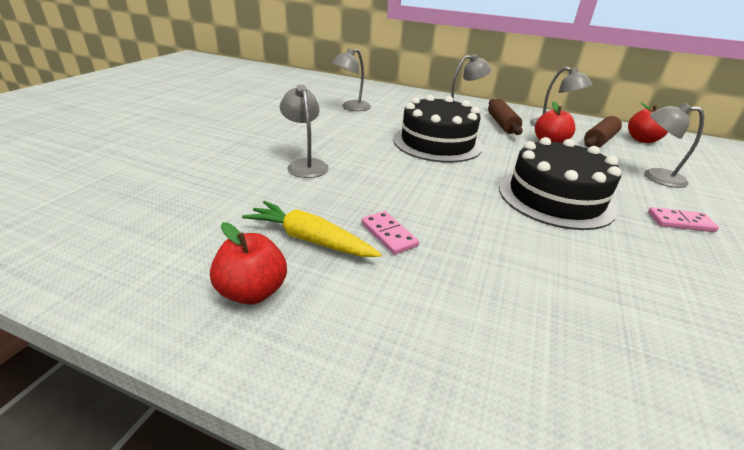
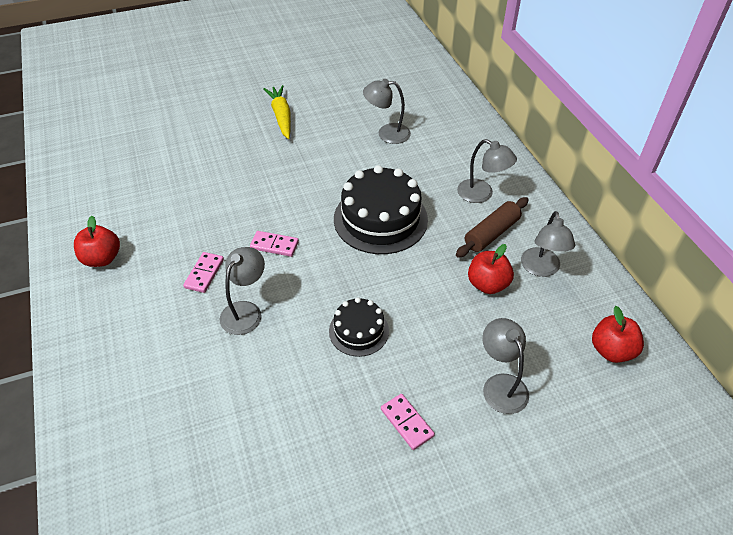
camera: 50 degrees right, 15 degrees up
(305, 164) = (250, 184): grey lamp -> grey lamp (246, 311)
(310, 239) = (164, 247): yellow carrot -> yellow carrot (281, 116)
(403, 187) = (274, 245): none -> pink domino
(555, 198) = (359, 331): black cake -> black cake, size x0.55
(599, 140) = (553, 317): brown rolling pin -> none

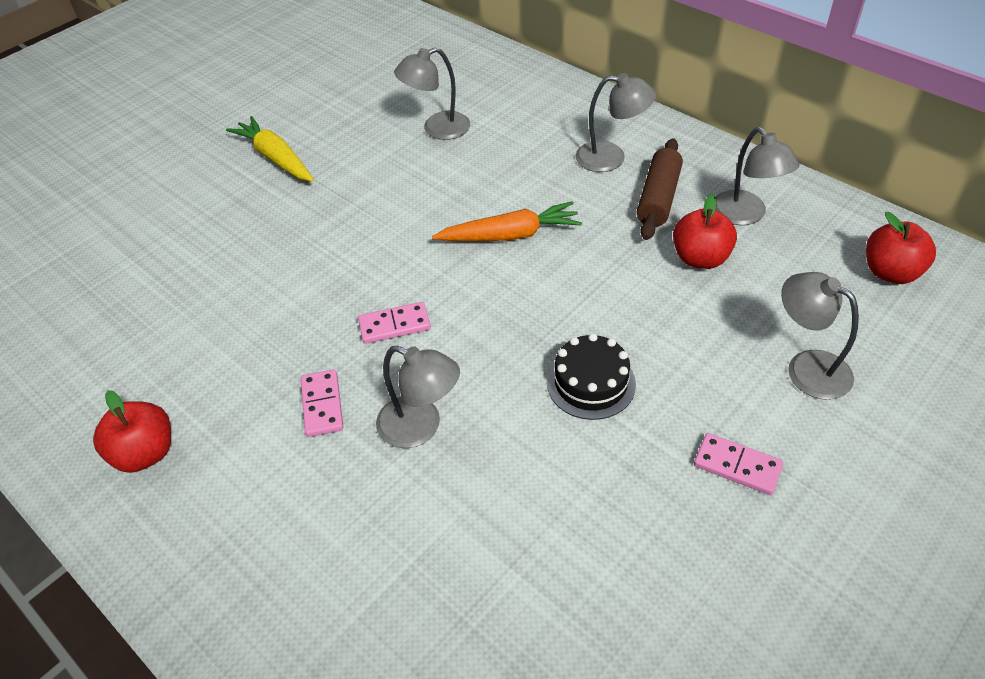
camera: 25 degrees left, 0 degrees up
(246, 311) = (421, 427): grey lamp -> grey lamp turned 120 degrees clockwise
(380, 219) = (510, 235): black cake -> orange carrot

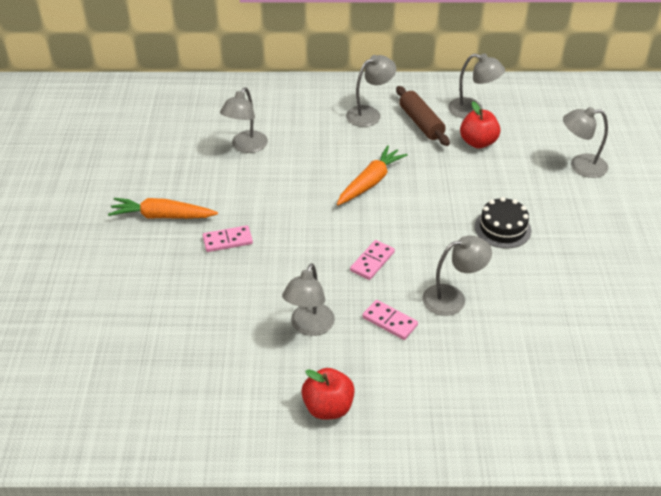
camera: 45 degrees left, 5 degrees down
(244, 354) = (309, 327): none -> grey lamp
(275, 158) = (162, 216): yellow carrot -> orange carrot
(737, 466) = (603, 224): pink domino -> pink domino (227, 240)
(890, 272) = (564, 104): red apple -> none

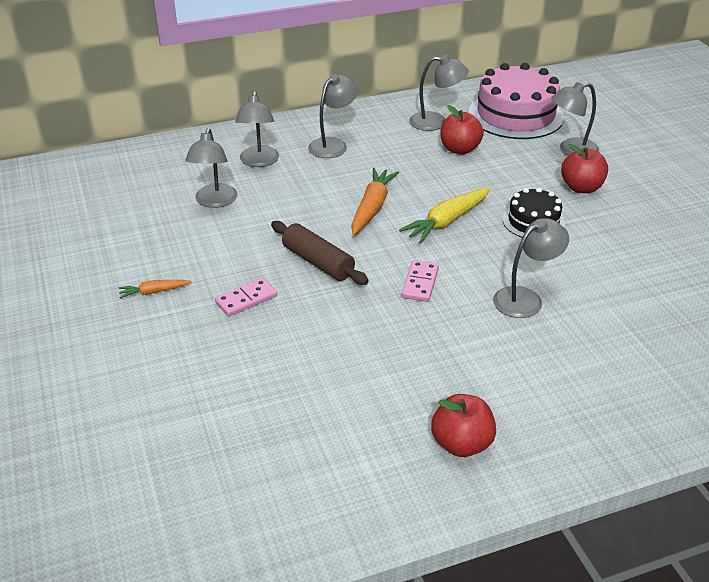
camera: 20 degrees left, 5 degrees down
(162, 216) = (154, 292): orange carrot -> orange carrot, size x0.54
(309, 327) = (391, 365): grey lamp -> grey lamp (259, 162)
(390, 321) = (474, 337): pink domino -> none
(421, 123) = (391, 143): brown rolling pin -> brown rolling pin (318, 262)
(426, 210) = (447, 222): none -> yellow carrot
(550, 118) = (515, 115): none -> pink cake
(567, 206) = (581, 188): none -> red apple

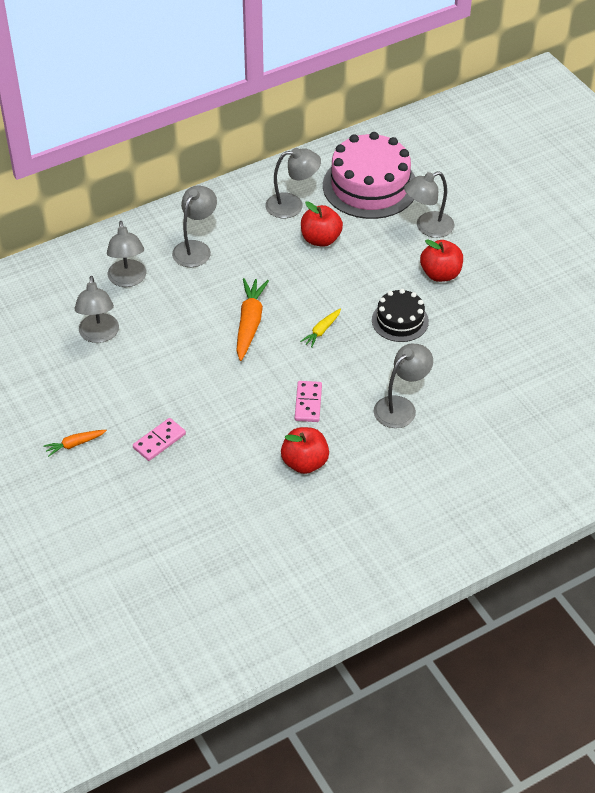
camera: 10 degrees left, 10 degrees up
(318, 262) = (213, 392): brown rolling pin -> none
(447, 222) = (321, 331): yellow carrot -> yellow carrot, size x0.54
(461, 444) = (365, 552): red apple -> red apple (305, 463)

